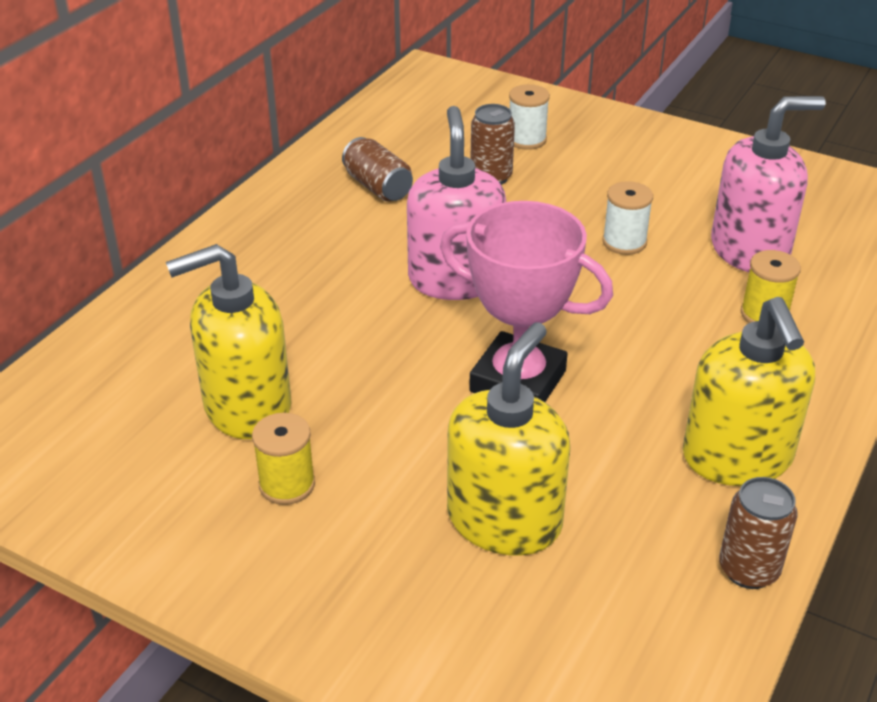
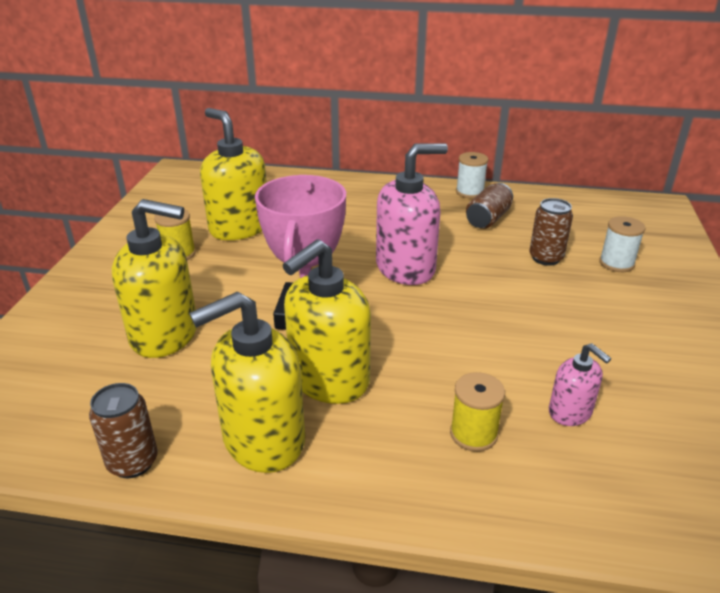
camera: 70 degrees right, 5 degrees down
(624, 242) = (516, 335): white spool -> white spool (469, 192)
(651, 389) = (328, 379): none -> yellow soap dispenser
(750, 250) = (570, 412): pink soap dispenser -> pink soap dispenser, size x0.52

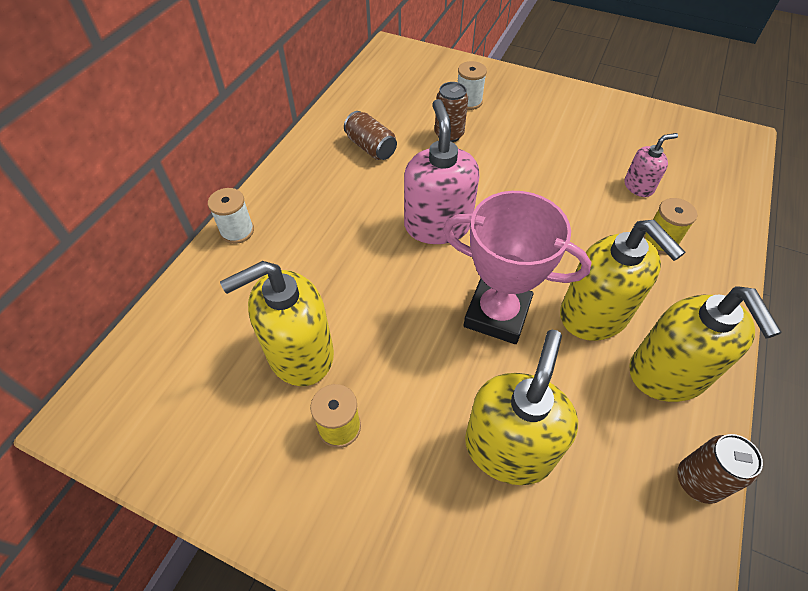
camera: 75 degrees left, 20 degrees up
(469, 192) = (313, 144): white spool -> white spool (237, 231)

